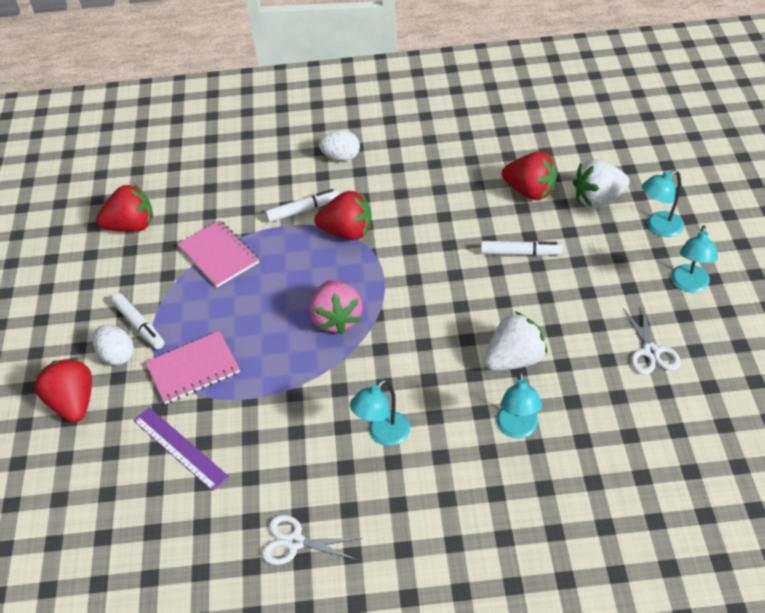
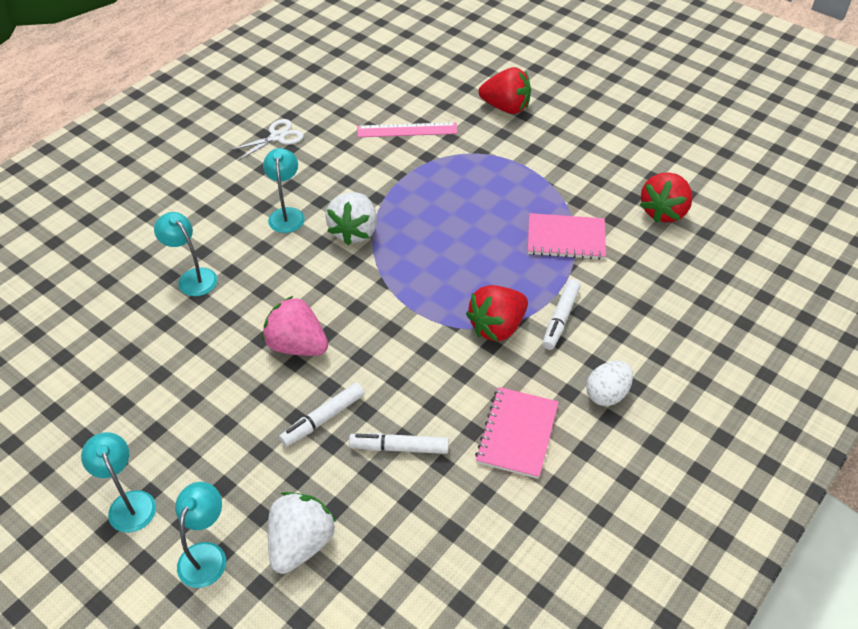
camera: 130 degrees right, 0 degrees up
(117, 355) = (524, 142): white egg -> none
(139, 325) = (540, 164): white marker -> white marker (399, 448)
(180, 448) = (407, 130): purple ruler -> pink ruler
(193, 369) = (464, 167): pink notebook -> pink notebook (517, 434)
(336, 319) = (412, 258): pink strawberry -> pink strawberry (297, 345)
(514, 359) = (240, 322): white strawberry -> white strawberry (354, 231)
(530, 191) = (381, 498): red strawberry -> none
(651, 352) = (125, 406): white scissors -> none

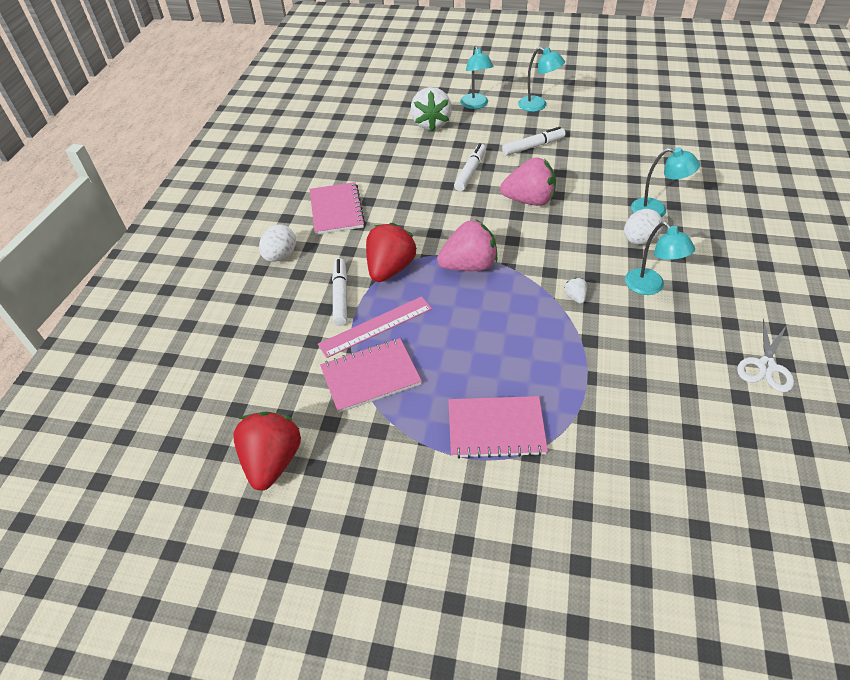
camera: 155 degrees right, 0 degrees up
(245, 256) = (639, 240): none -> white egg
(354, 231) = (575, 297): white strawberry -> white strawberry, size x0.43
(399, 448) = (409, 176): white marker -> white marker (533, 146)
(407, 130) = (643, 446): pink ruler -> pink ruler (375, 326)
(420, 297) = (469, 266): none -> pink strawberry
(493, 172) = (496, 428): none -> pink notebook
(506, 107) = (555, 557): red strawberry -> none

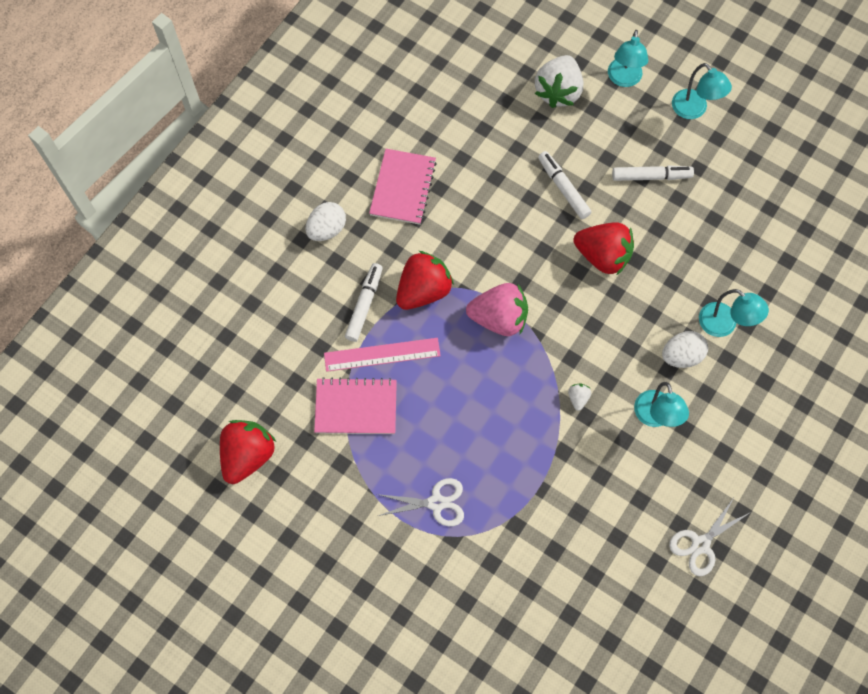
camera: 20 degrees right, 20 degrees up
(470, 172) = (563, 188): white marker -> white marker turned 75 degrees counterclockwise
(496, 428) = (436, 503): pink notebook -> white scissors
(529, 200) = (603, 256): pink strawberry -> red strawberry

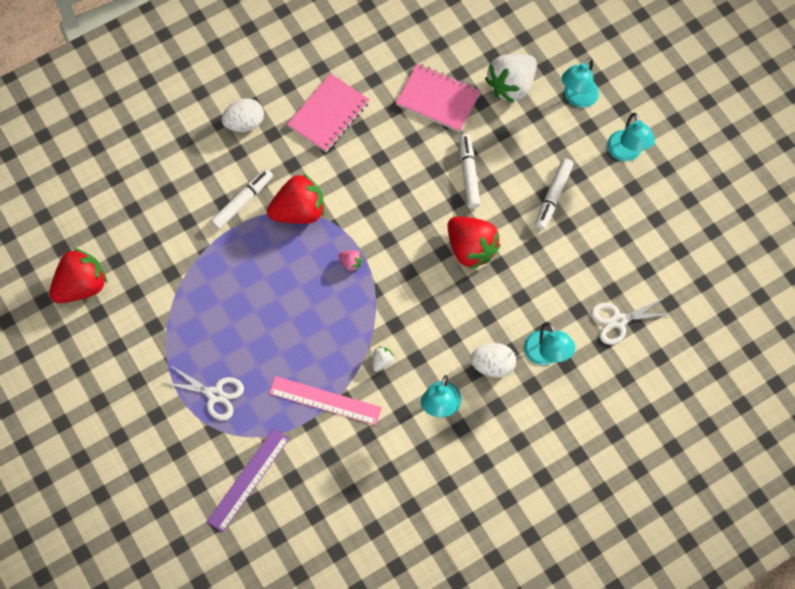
camera: 25 degrees right, 0 degrees up
(356, 407) = (190, 285): pink notebook -> pink notebook (438, 99)
(382, 354) = (235, 250): pink ruler -> pink ruler (325, 400)
(499, 318) = (351, 263): pink strawberry -> pink strawberry, size x0.43
(512, 571) = (248, 479): none -> purple ruler
(651, 176) = (553, 196): white marker -> white marker turned 90 degrees clockwise
(700, 544) = (419, 531): white scissors -> white scissors (618, 320)

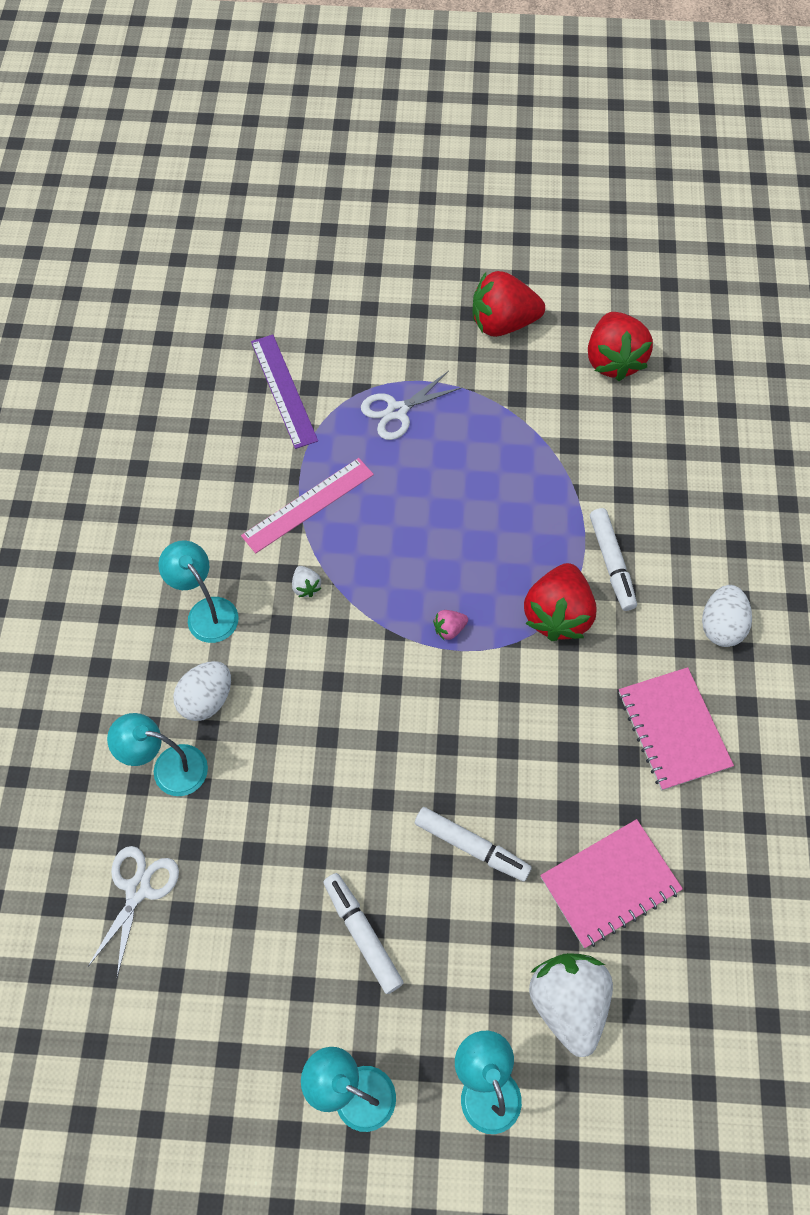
camera: 125 degrees right, 5 degrees down
(471, 248) = (367, 777): red strawberry -> red strawberry (502, 323)

